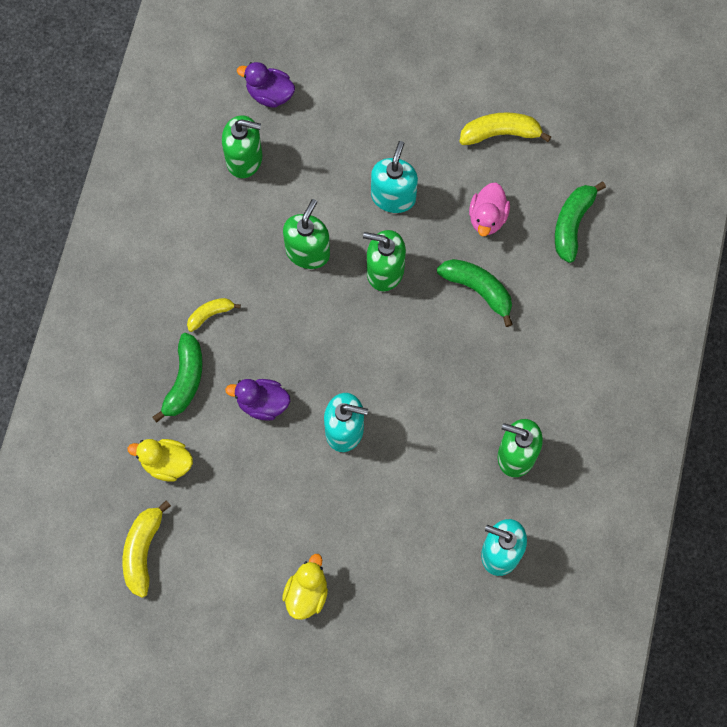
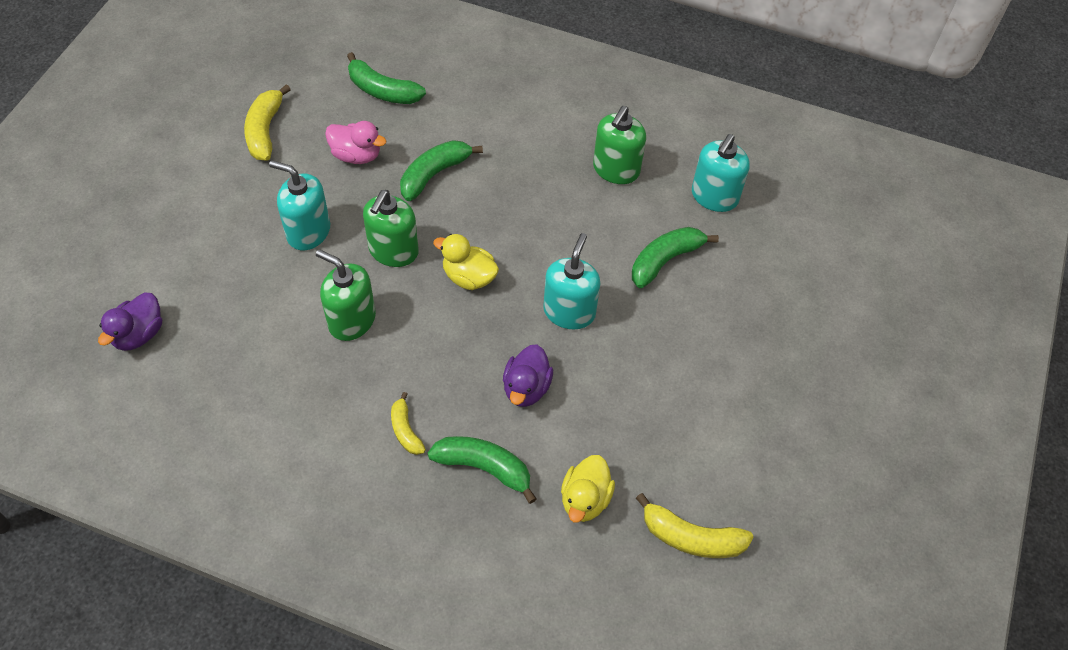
camera: 85 degrees left, 15 degrees down
(244, 159) = (215, 370): green soap dispenser -> none
(306, 593) = (749, 371): yellow duck -> yellow duck (469, 277)
(416, 510) = (665, 260): none -> green banana

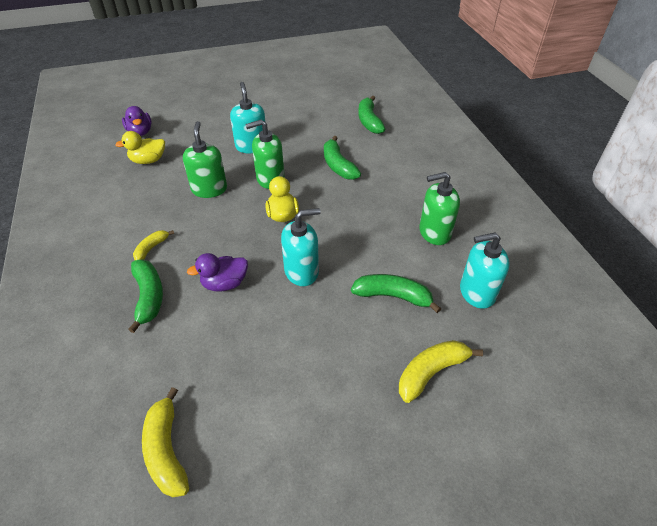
camera: 55 degrees right, 10 degrees down
(139, 334) = (140, 132): purple duck -> purple duck turned 105 degrees counterclockwise
(265, 131) = (297, 103): yellow banana -> yellow banana (431, 372)
(356, 155) = (317, 135): pink duck -> none
(434, 174) = (338, 165): green banana -> green banana turned 120 degrees counterclockwise
(585, 499) = (158, 363): yellow duck -> yellow duck (148, 160)

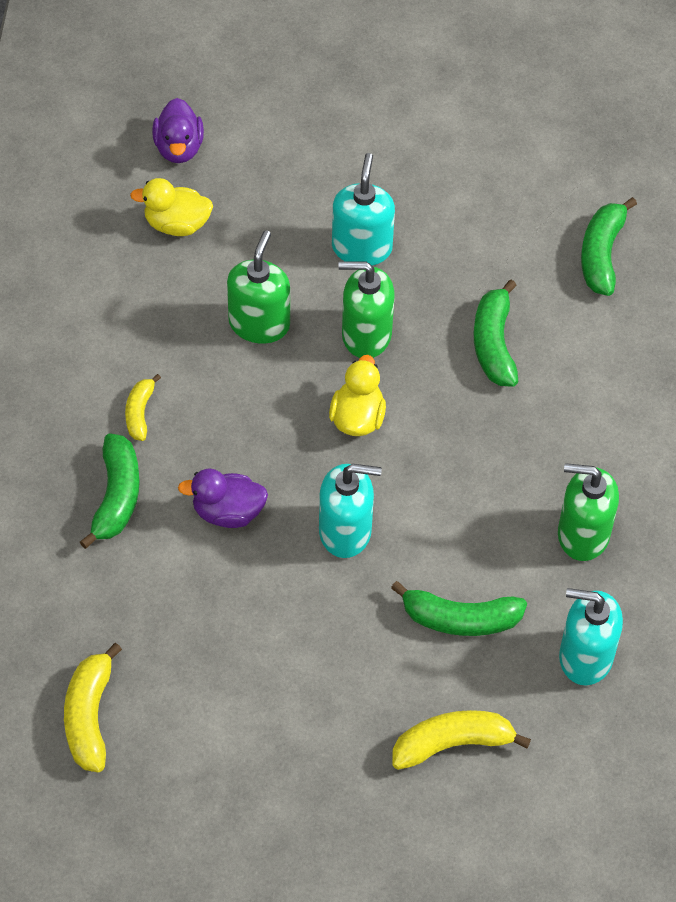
camera: 20 degrees right, 10 degrees up
(151, 248) = (140, 412): yellow banana -> yellow banana turned 45 degrees counterclockwise
(393, 296) = (460, 619): green banana -> green banana turned 150 degrees clockwise

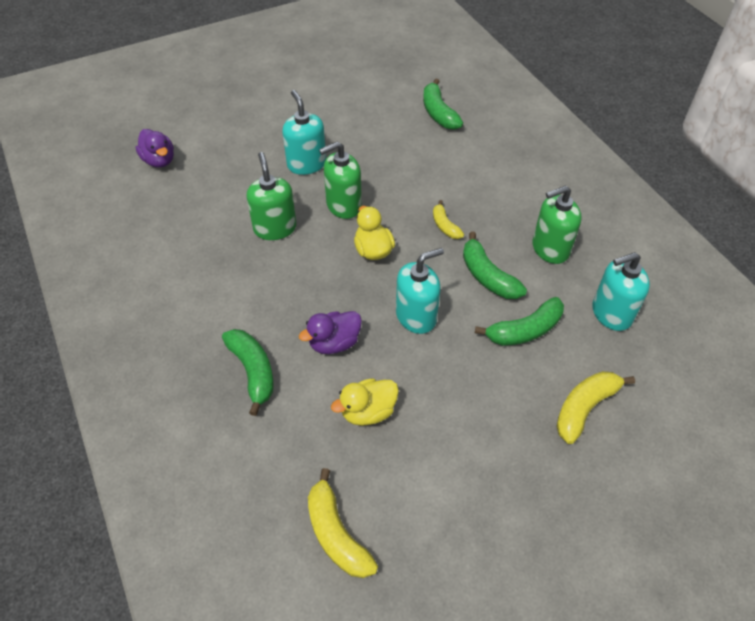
camera: 30 degrees left, 5 degrees down
(140, 412) = (233, 312): yellow banana -> yellow banana (445, 226)
(177, 224) = (185, 199): yellow duck -> yellow duck (368, 412)
(494, 343) = (418, 177): green banana -> green banana (487, 276)

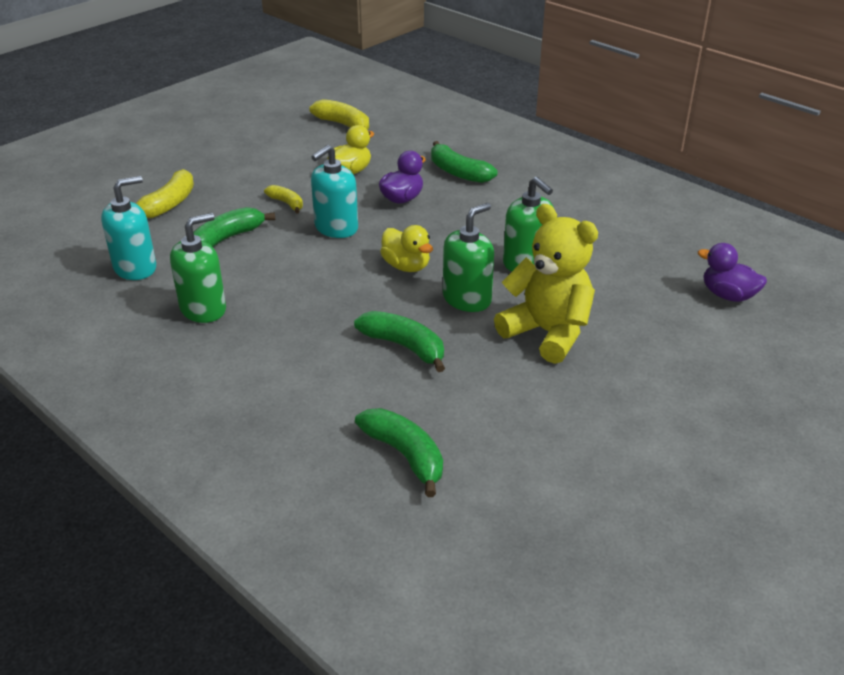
camera: 160 degrees right, 15 degrees down
(306, 164) = (547, 333): turquoise soap dispenser -> yellow teddy bear
(445, 226) = (335, 305): yellow banana -> yellow banana (287, 203)
(487, 276) = (273, 271): green banana -> green banana (404, 347)

